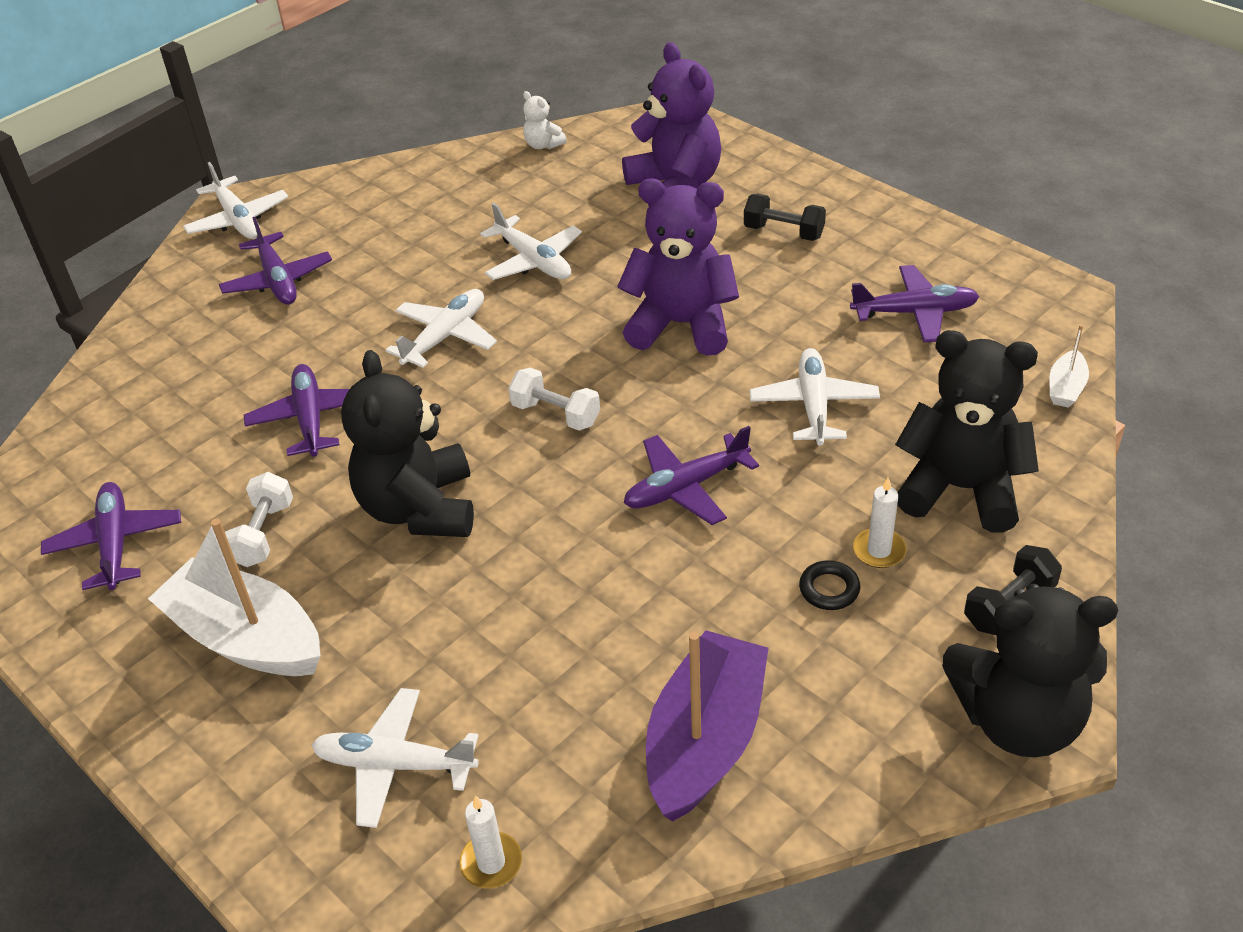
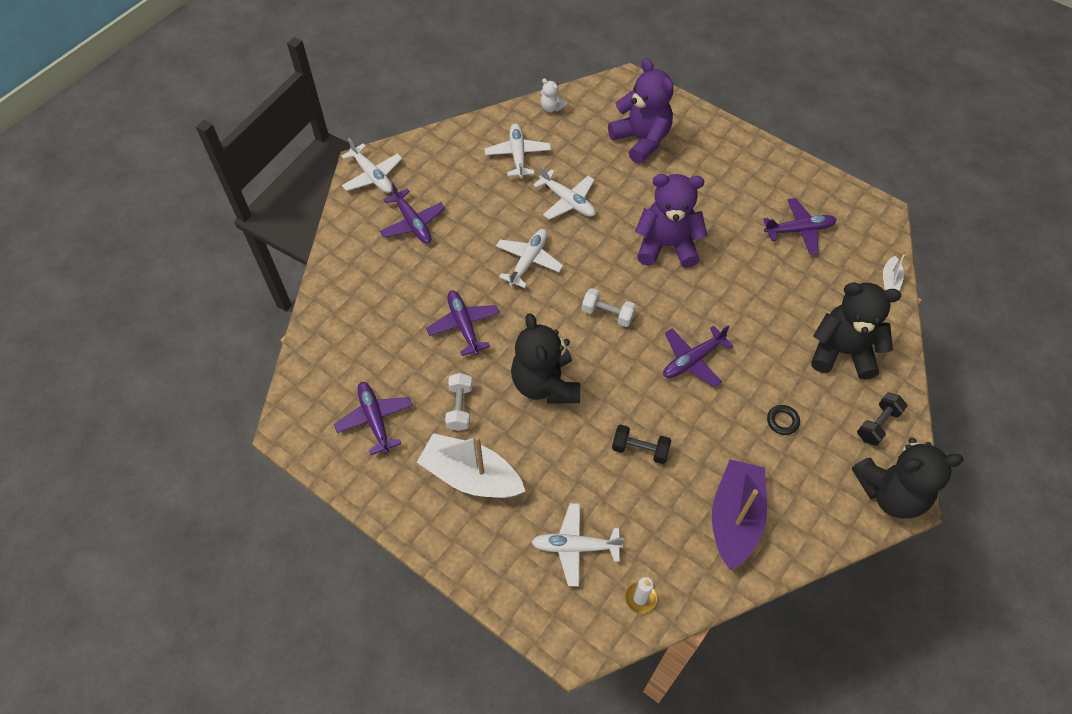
camera: 10 degrees left, 15 degrees up
(783, 232) = (713, 173): black dumbbell -> black dumbbell (640, 449)
(813, 405) = (753, 299): white plane -> white plane (518, 155)
(879, 550) = (805, 395): white candle -> none

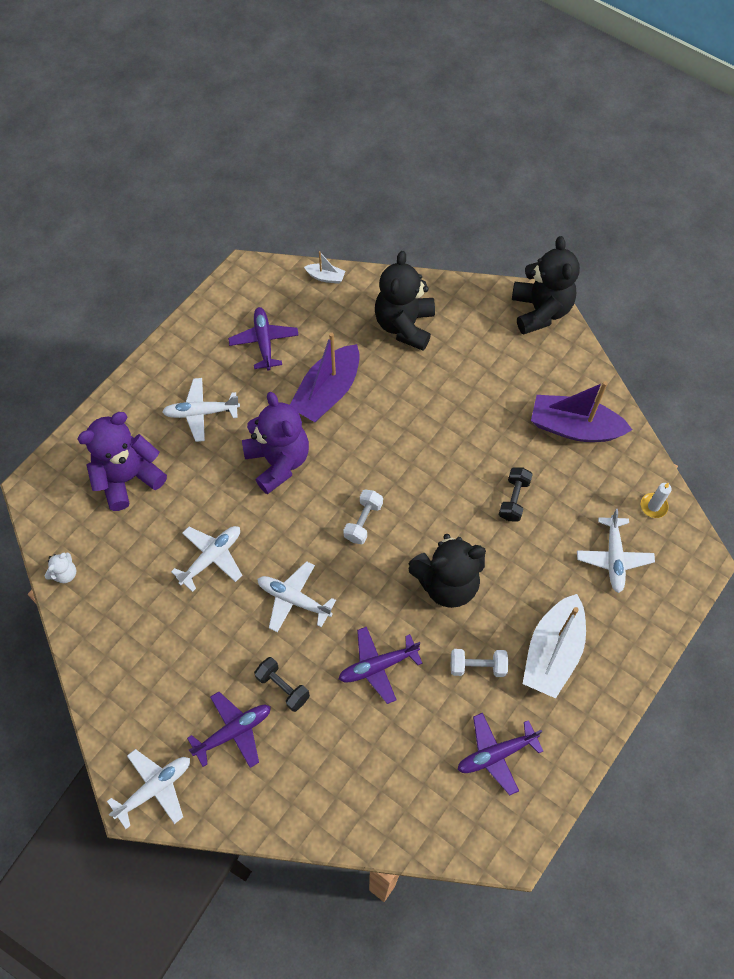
camera: 90 degrees left, 5 degrees up
(518, 155) = (137, 612): white plane -> white plane (201, 413)
(666, 245) = (278, 461): purple teddy bear -> purple teddy bear turned 150 degrees clockwise
(692, 360) = (416, 448): purple plane -> none
(748, 283) = (327, 392): none -> purple boat
(782, 421) = (478, 381): black ring -> none
(877, 424) = (477, 310): black dumbbell -> black dumbbell (283, 687)

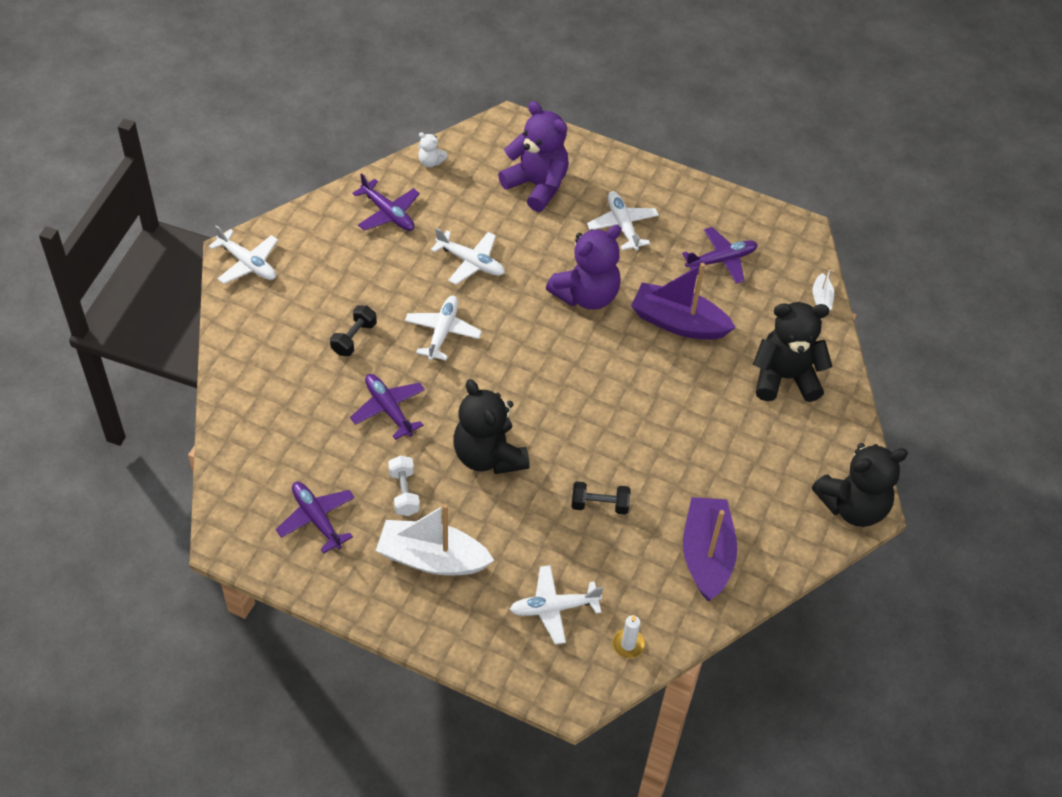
camera: 75 degrees right, 10 degrees down
(234, 731) = (306, 309): purple plane -> purple plane (388, 213)
(363, 521) = (539, 375): white dumbbell -> none

